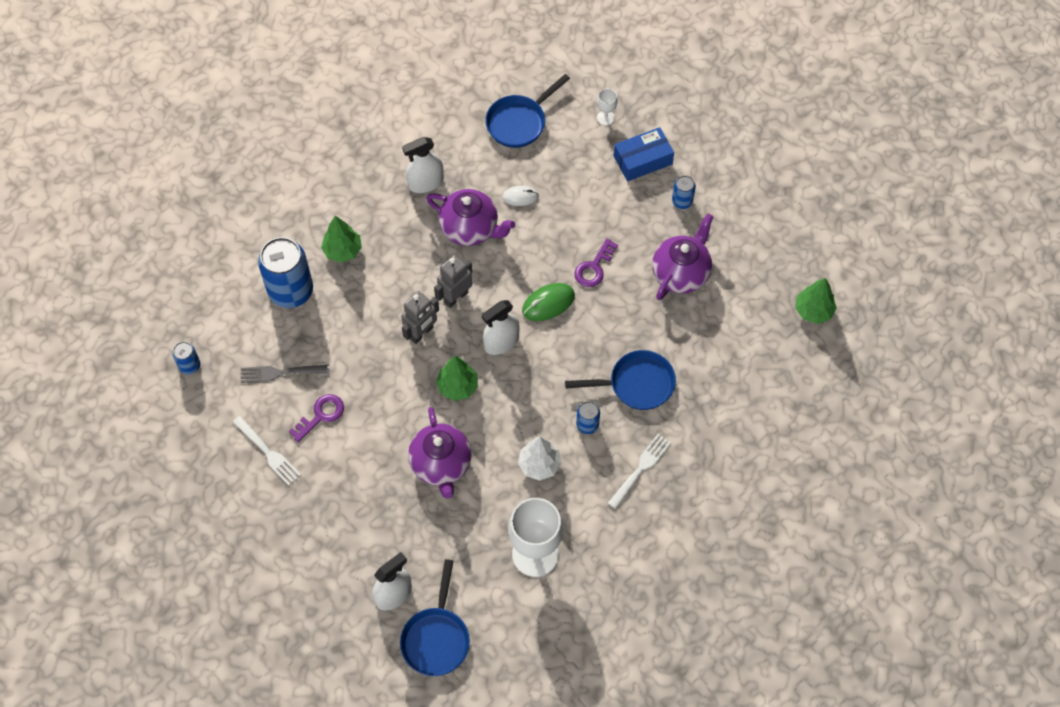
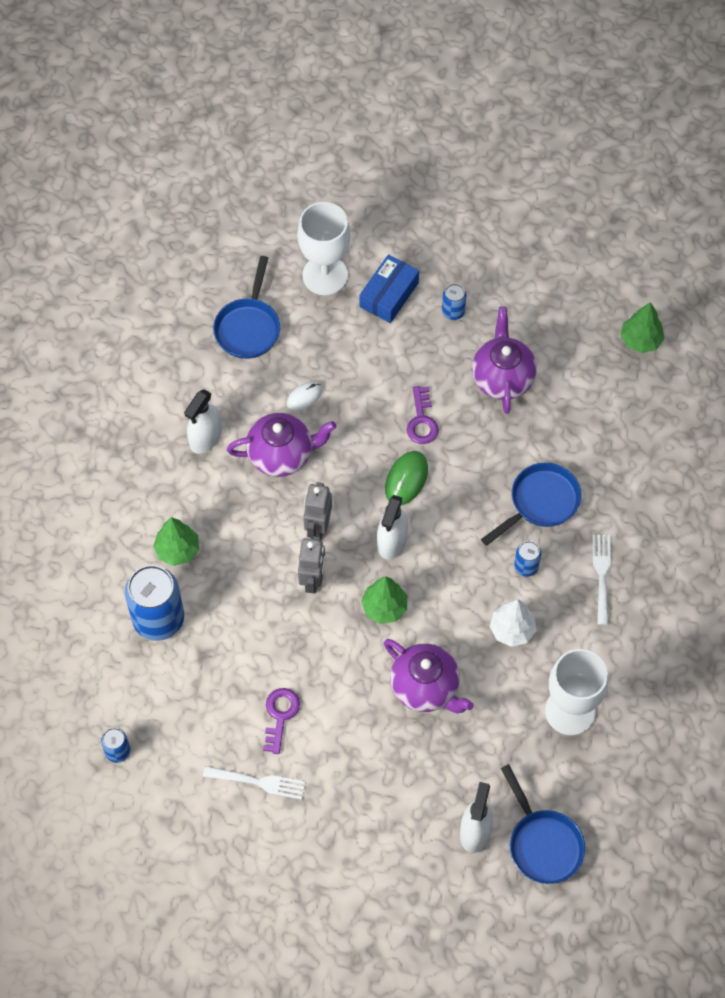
camera: 35 degrees left, 0 degrees up
(281, 372) = (211, 701): grey fork -> none
(605, 117) = (325, 275): white goblet -> white goblet, size x2.31

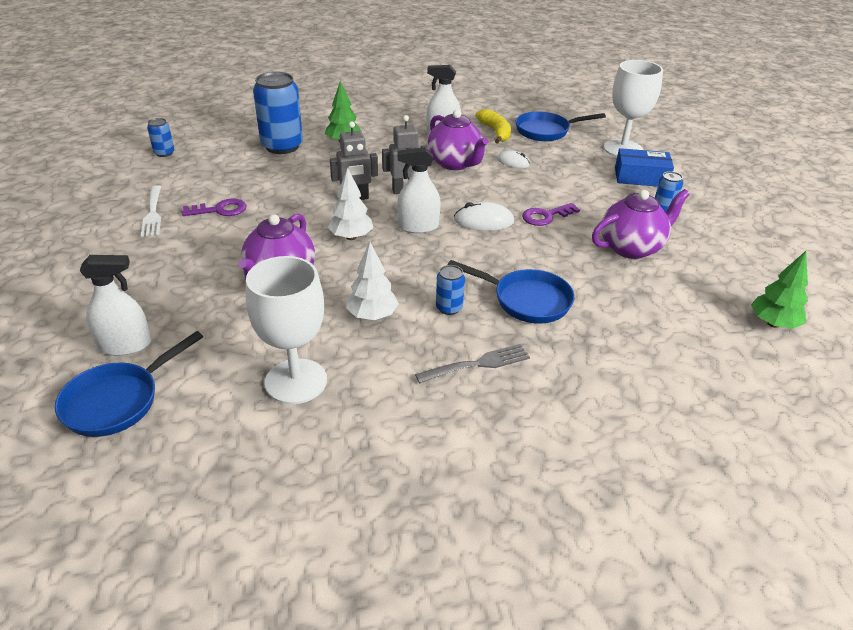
camera: 65 degrees right, 25 degrees down
(227, 380) = (495, 132): none -> yellow banana
(384, 607) = (351, 237): green tree -> white tree
(406, 479) = (483, 221): green mouse -> white mouse
(602, 576) = (477, 364): white fork -> grey fork

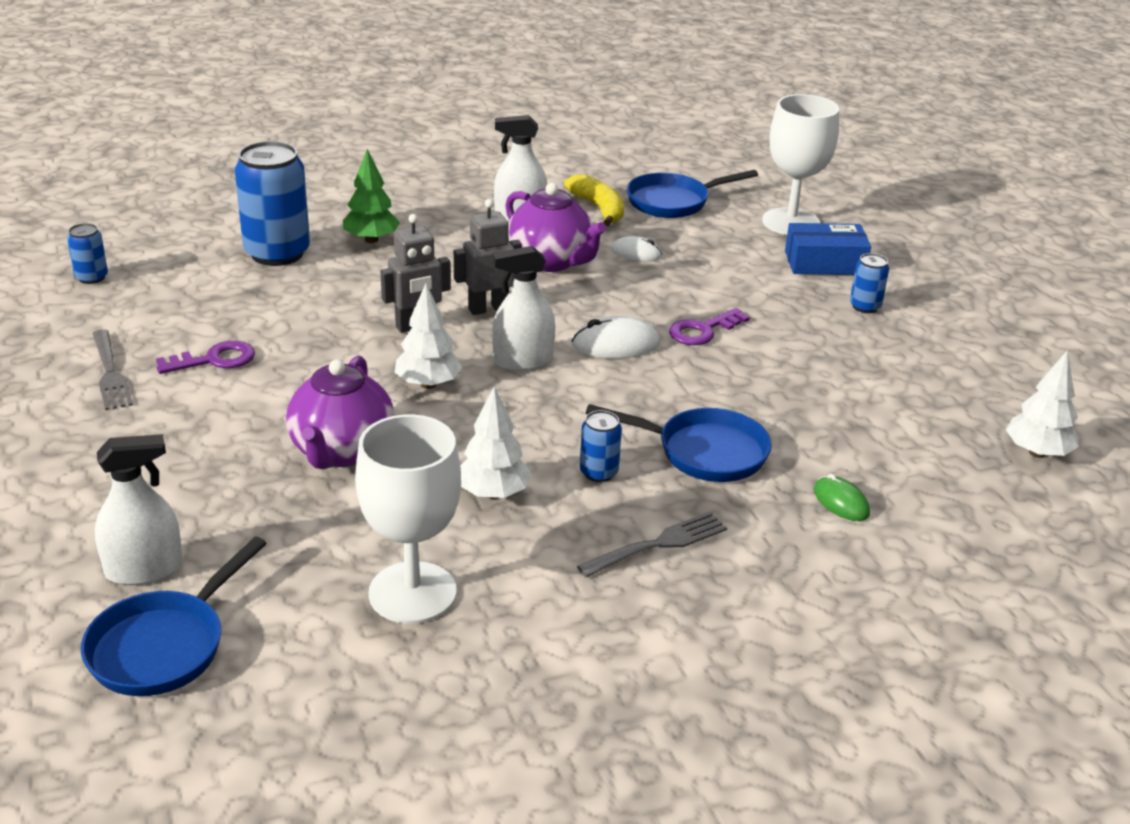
camera: 10 degrees left, 5 degrees down
(152, 213) = (110, 372): white fork -> grey fork
(618, 346) = (841, 502): none -> green mouse
(631, 247) = (832, 366): purple teapot -> none
(773, 323) = (1037, 453): green tree -> white tree

